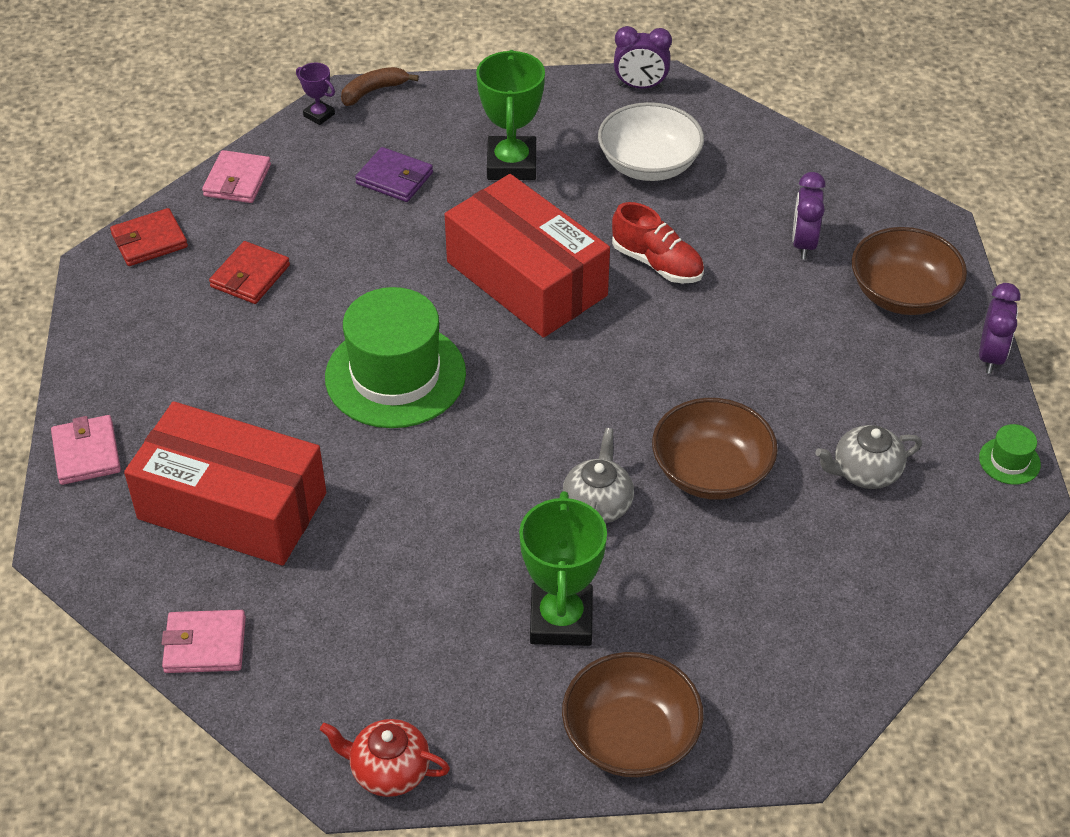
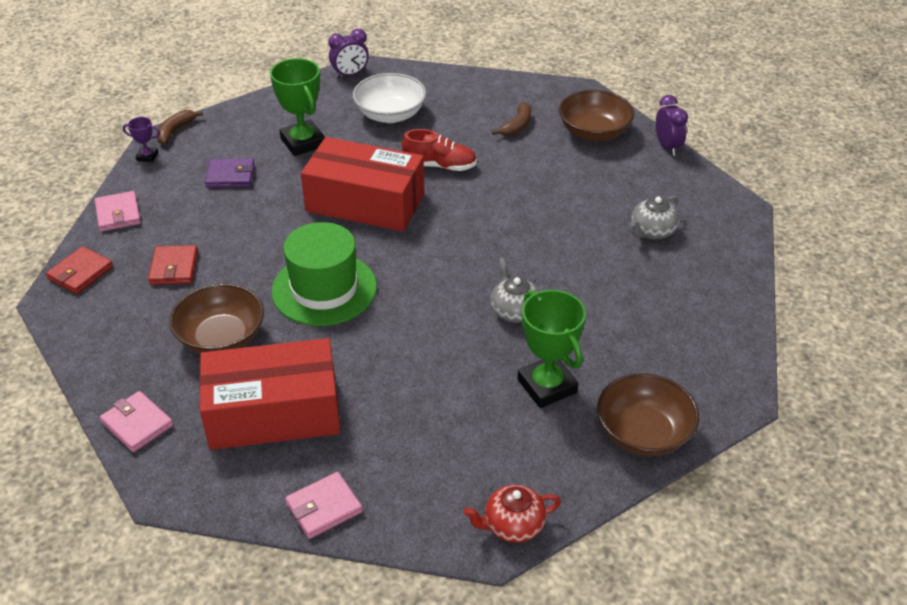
camera: 30 degrees left, 5 degrees down
(711, 472) = (566, 266): brown bowl -> brown bowl (221, 338)
(803, 244) = (517, 126): purple clock -> brown banana
(1009, 461) = (722, 195): green hat -> none

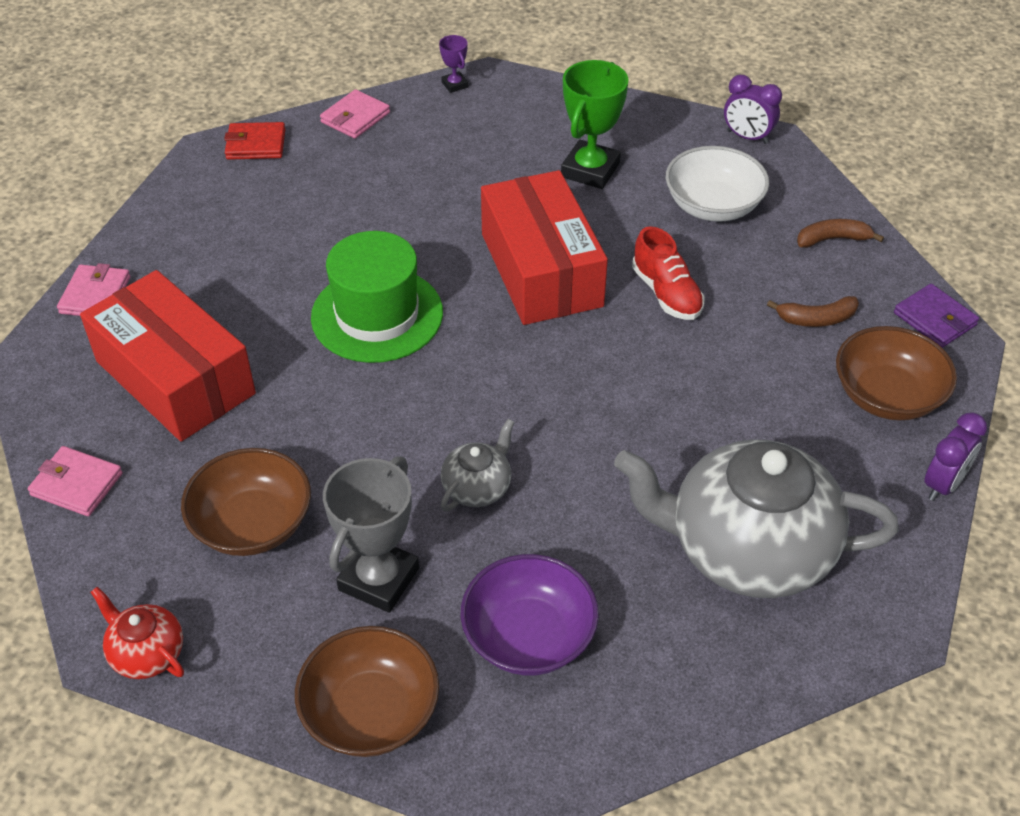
camera: 55 degrees right, 5 degrees up
(174, 268) = (314, 196): red wallet -> none
(175, 131) = (512, 78): brown banana -> brown banana (832, 239)
(221, 338) = (246, 283): brown bowl -> brown bowl (252, 524)
(230, 176) = (483, 153): purple wallet -> purple wallet (934, 319)
(547, 386) = (379, 579): green trophy -> grey trophy
(642, 341) = (529, 636): none -> purple bowl
(652, 232) = (747, 550): grey teapot -> grey teapot, size x2.29

